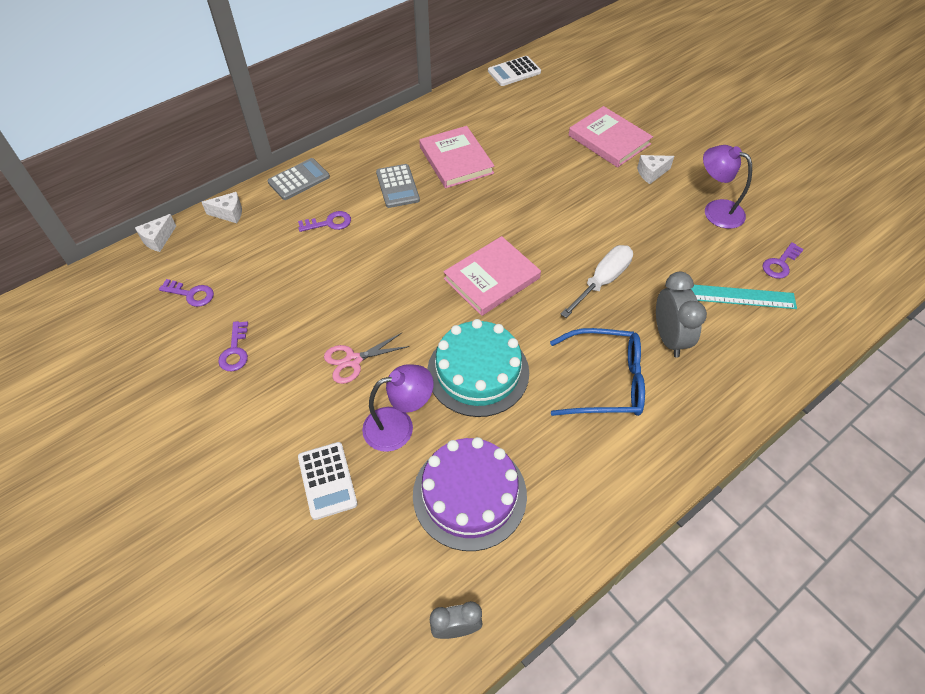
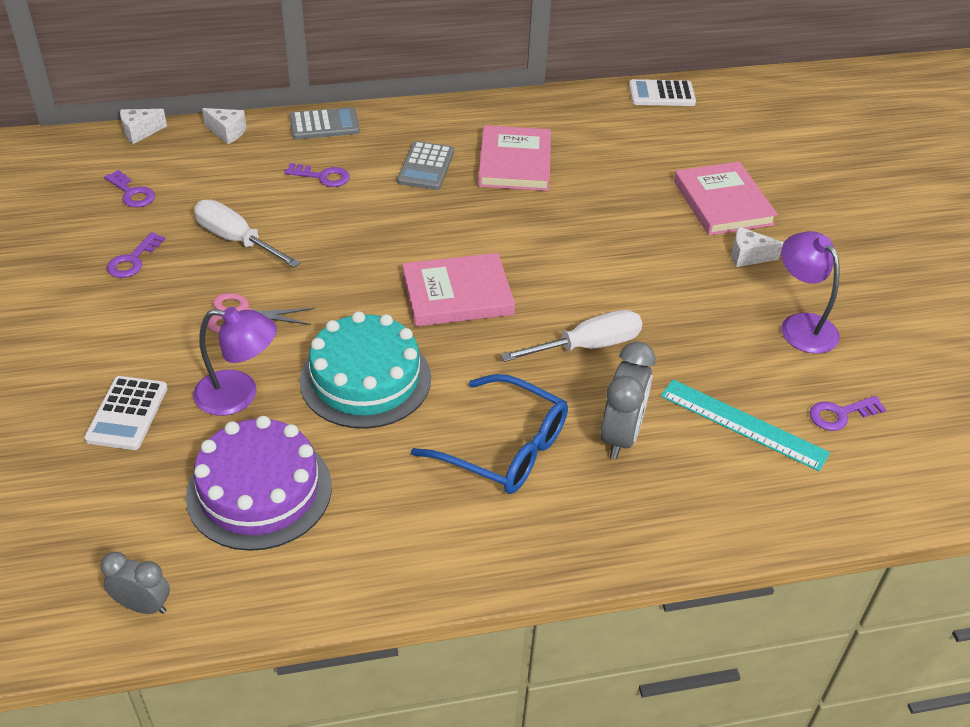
camera: 25 degrees right, 10 degrees down
(303, 301) = (236, 240): none -> white screwdriver

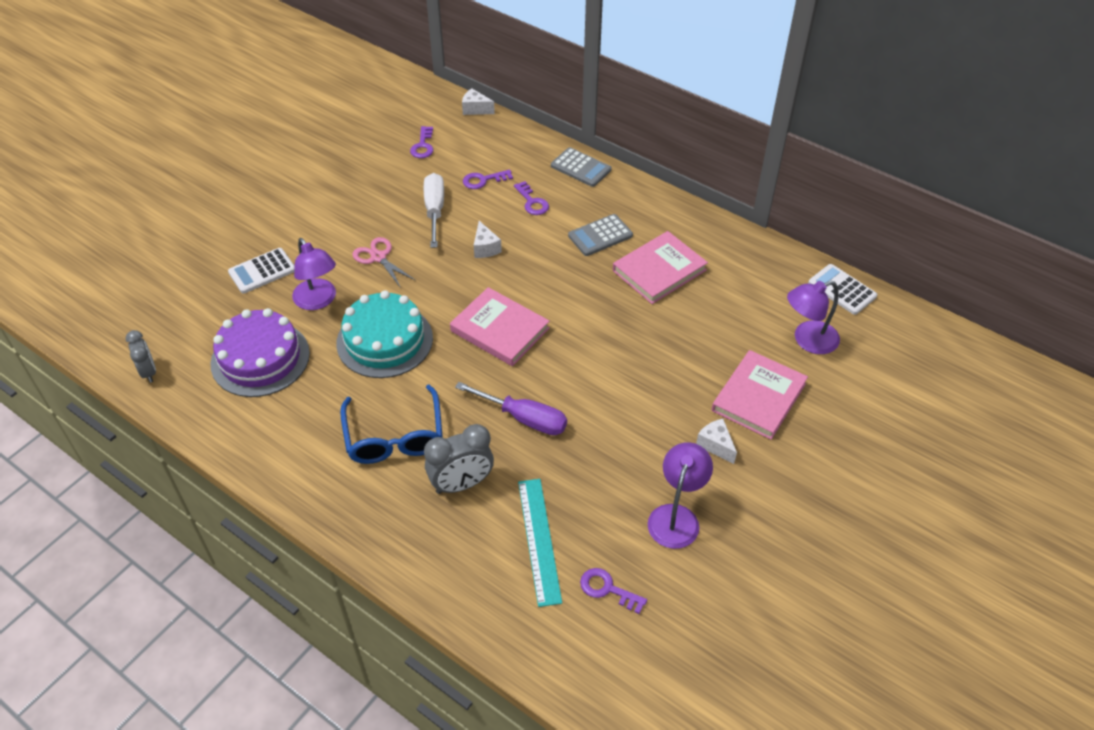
camera: 50 degrees right, 5 degrees up
(133, 260) = (372, 187): purple key -> purple key (483, 180)
(227, 132) = (520, 138): white cheese -> white cheese (485, 248)
(587, 346) = (523, 418): white screwdriver -> purple screwdriver
(693, 142) = (807, 340): none -> purple lamp

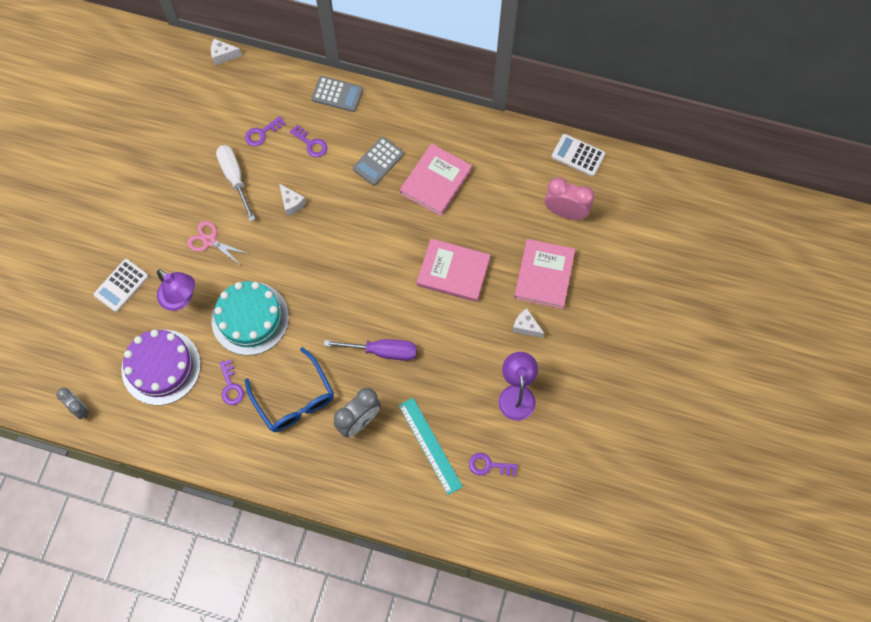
camera: 20 degrees left, 20 degrees up
(423, 146) = (195, 111): purple key -> purple key (231, 386)
(500, 329) = (334, 278): pink book -> pink book (453, 271)
(807, 340) = (565, 212): purple lamp -> pink clock

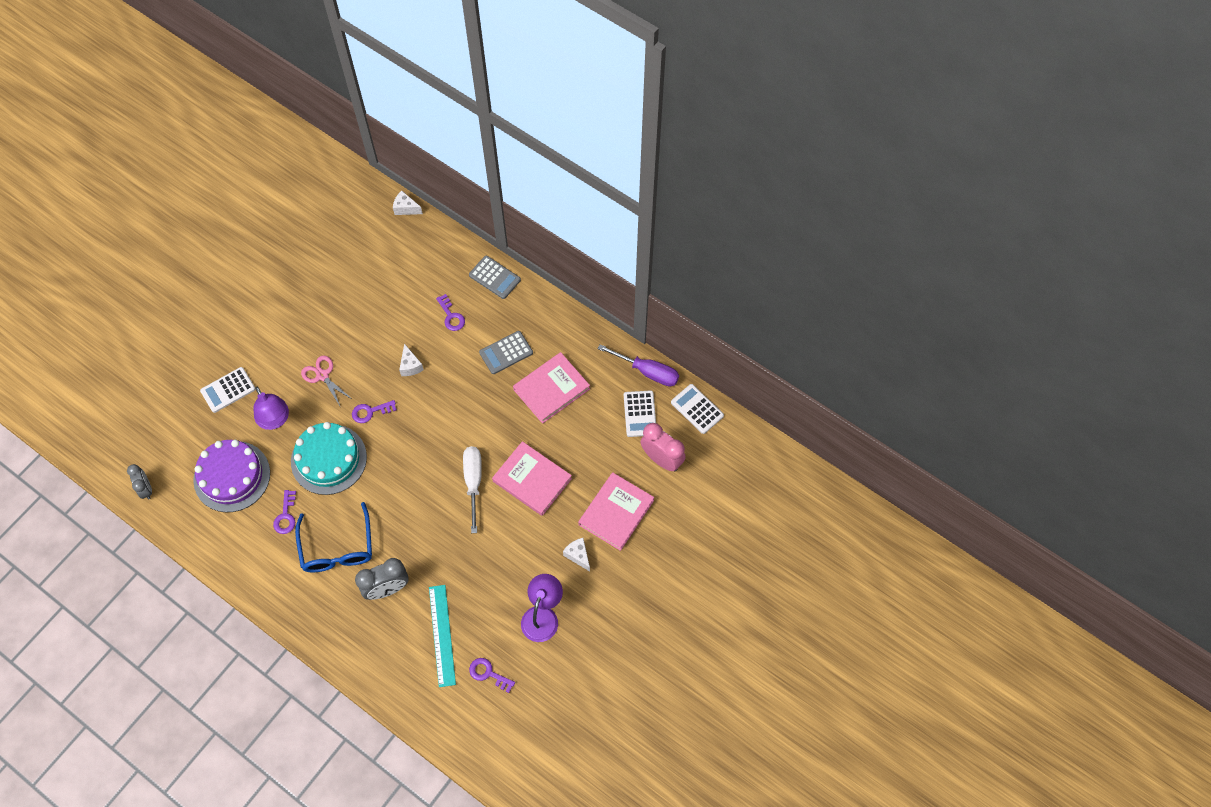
camera: 20 degrees right, 5 degrees down
(235, 178) = (369, 325): white screwdriver -> white screwdriver (473, 482)
(262, 133) = (411, 292): purple key -> purple key (370, 412)
(382, 351) = (435, 531): purple screwdriver -> purple screwdriver (647, 371)
(527, 177) = (640, 414): none -> white calculator

